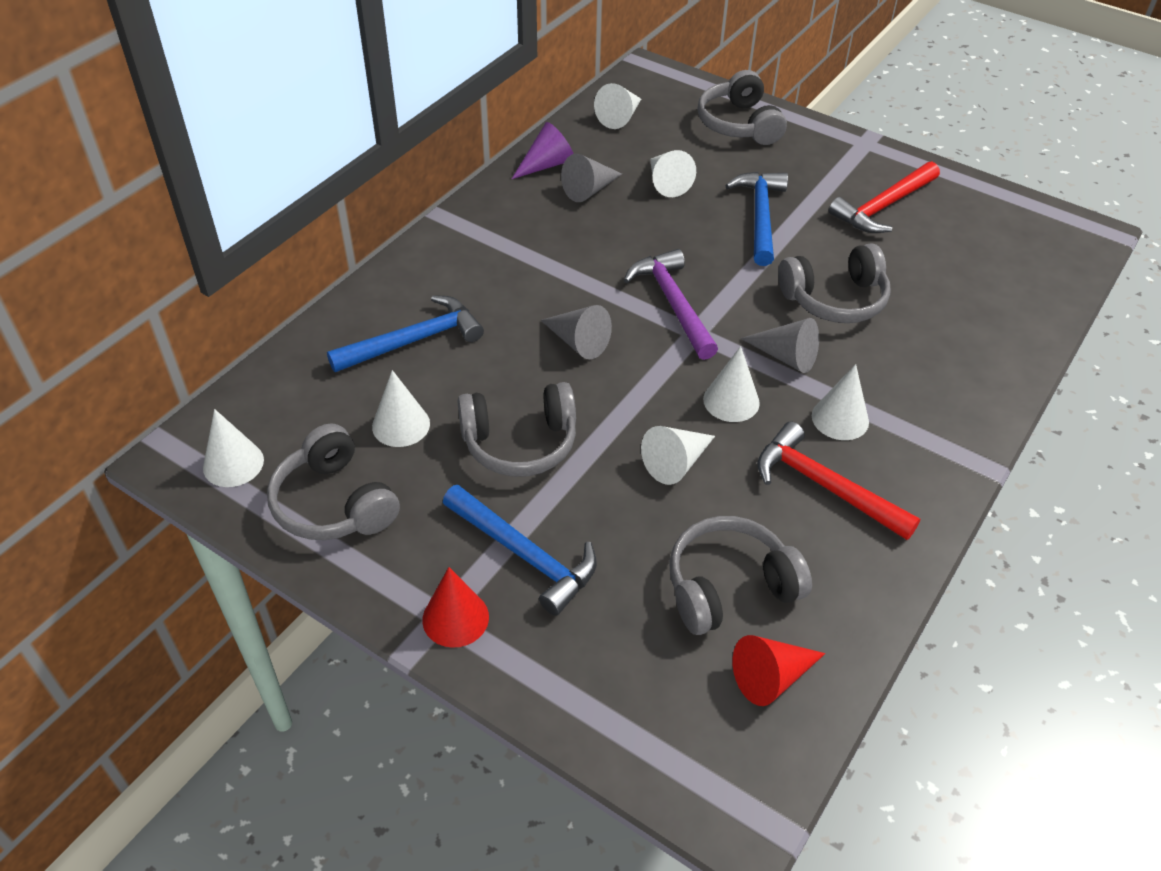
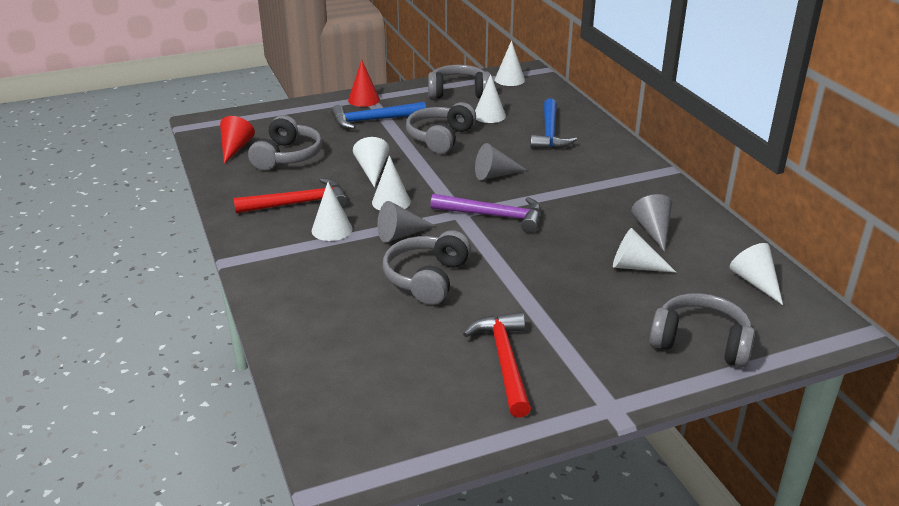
camera: 125 degrees right, 15 degrees down
(546, 164) = (702, 225): purple cone -> none
(760, 216) = (552, 290): blue hammer -> none

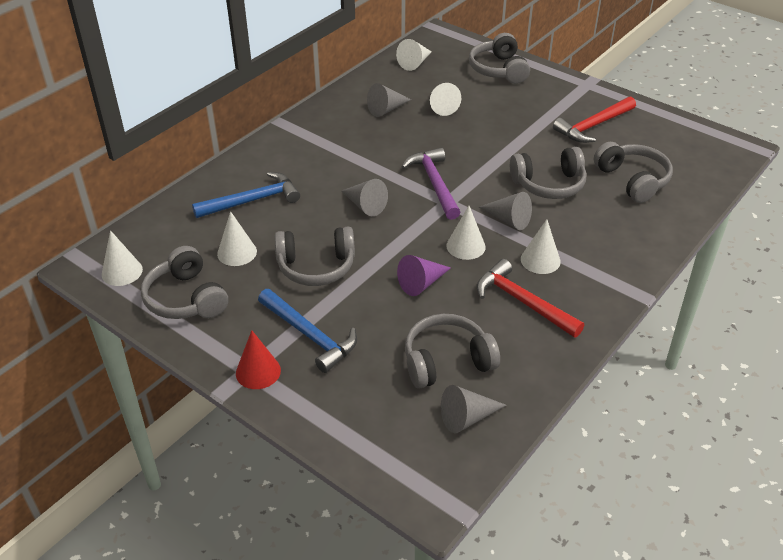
camera: 120 degrees left, 10 degrees up
(235, 148) = (467, 418): red cone -> grey cone
(372, 170) = (422, 283): white cone -> purple cone
(376, 338) = (633, 180): none -> grey headphones

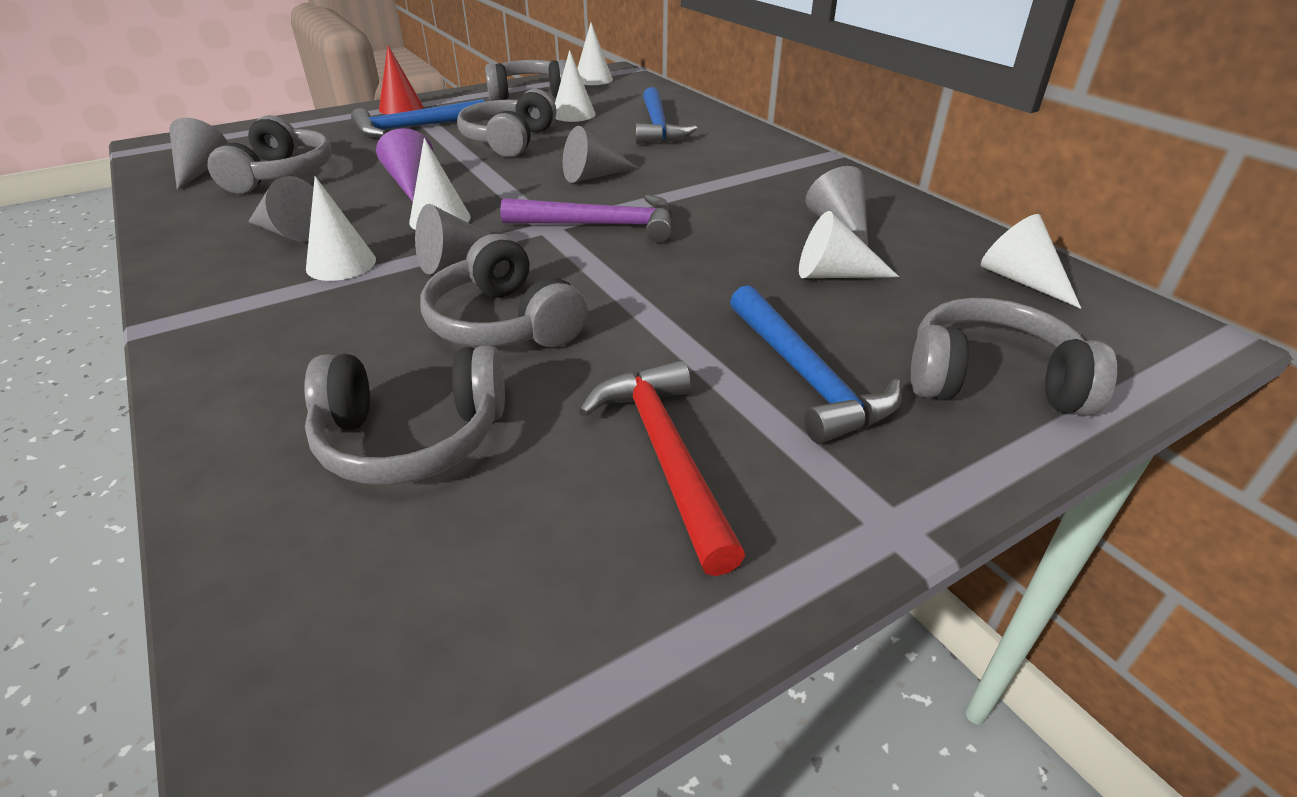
camera: 110 degrees right, 5 degrees down
(523, 302) = (289, 232): red hammer -> grey cone
(526, 105) = (806, 377): none -> blue hammer
(549, 184) = (504, 323): grey headphones -> grey headphones turned 45 degrees counterclockwise

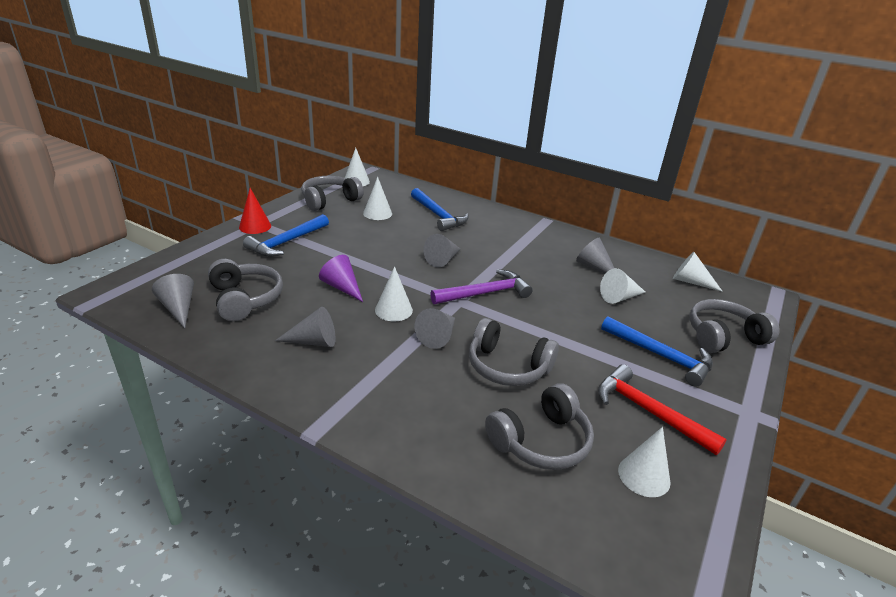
camera: 30 degrees left, 5 degrees down
(341, 264) = (375, 355): white cone -> white cone (644, 476)
(509, 140) = (362, 242): grey headphones -> none

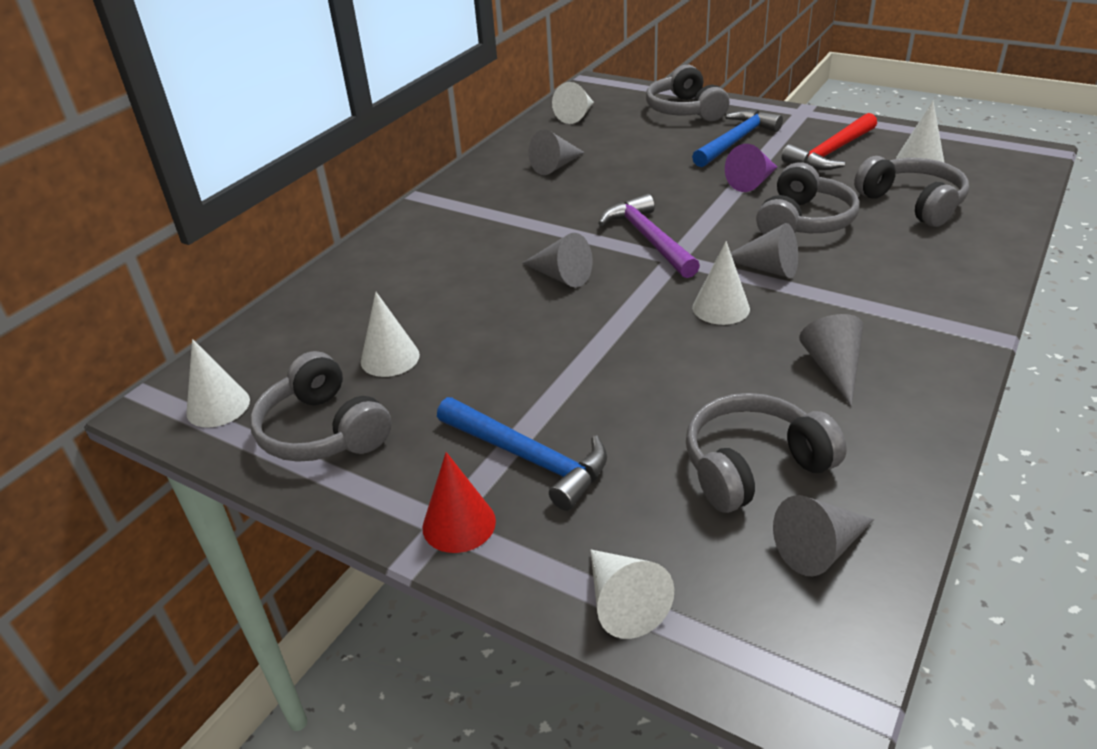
camera: 85 degrees left, 5 degrees up
(342, 287) = (675, 363): purple cone -> purple cone (752, 182)
(438, 215) = (399, 290): blue hammer -> none
(619, 297) = (626, 155): white cone -> white cone (623, 603)

